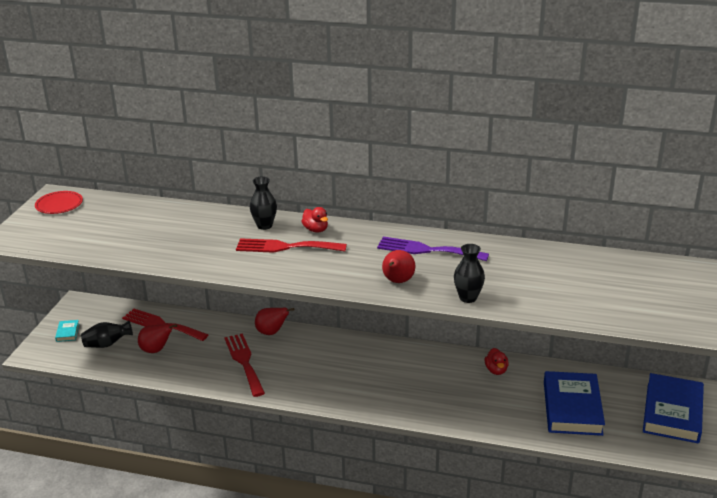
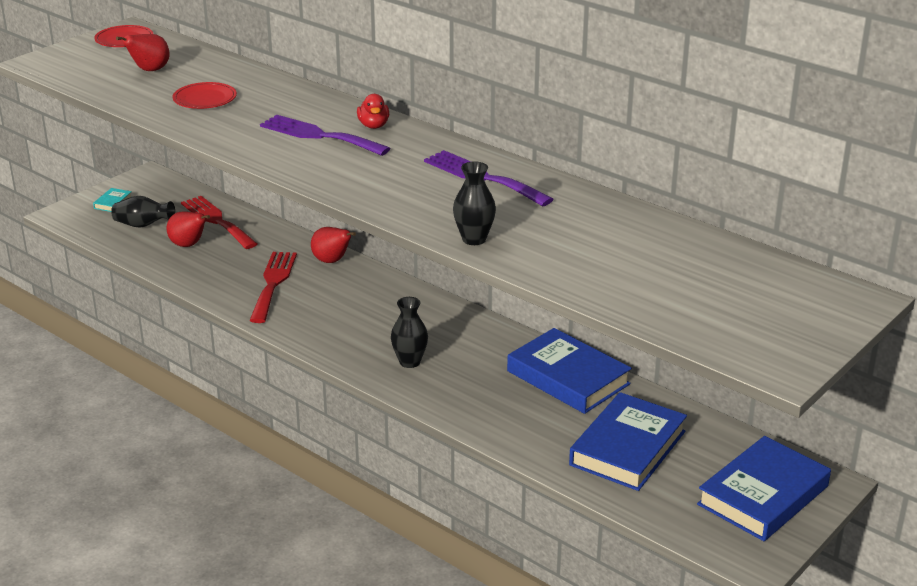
camera: 25 degrees right, 0 degrees up
(172, 238) = (205, 99): none -> red plate
(264, 225) = (320, 108): black vase -> black vase (409, 362)
(285, 247) = (319, 135): red fork -> purple fork
(397, 281) = (409, 201): red pear -> red pear (149, 70)
(496, 370) = (568, 377): red duck -> blue book

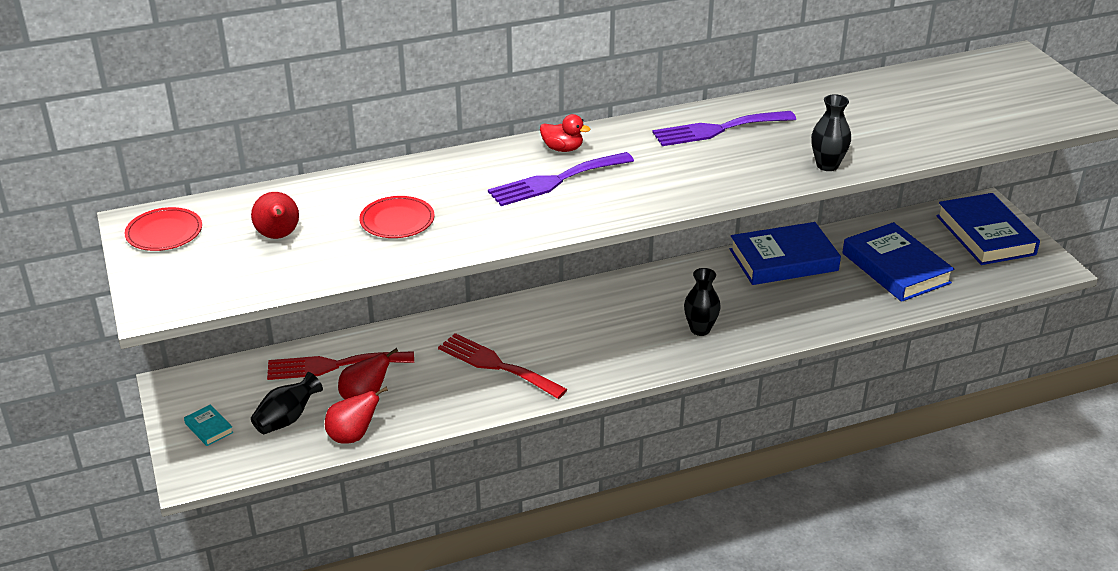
camera: 60 degrees left, 5 degrees up
(332, 261) = (488, 318): red pear -> red pear (353, 436)

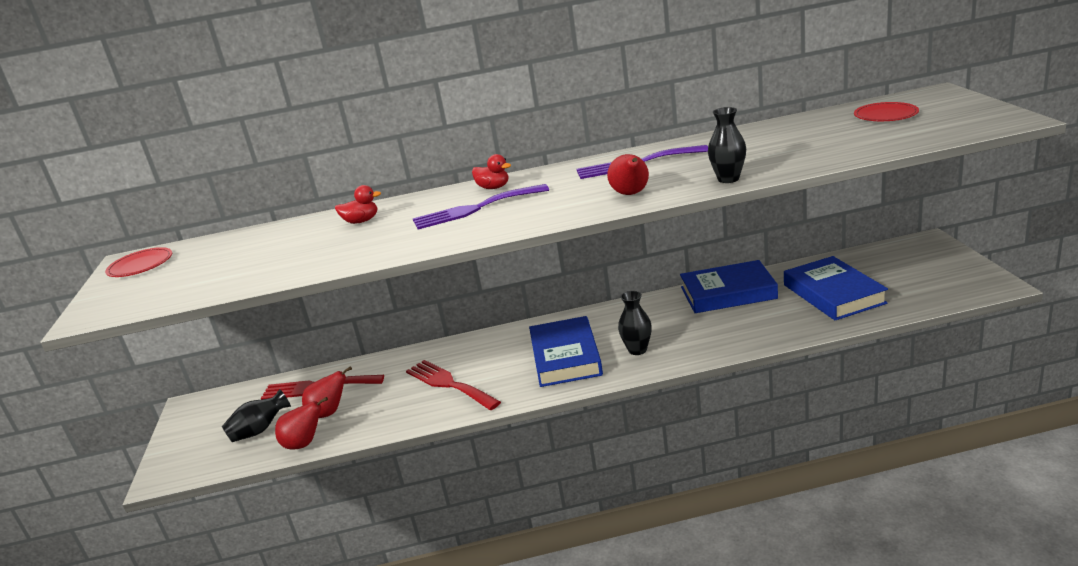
camera: 15 degrees right, 10 degrees down
(209, 428) = (196, 438): turquoise book -> none
(278, 236) = (224, 262): red pear -> red pear (631, 194)
(397, 220) = (325, 245): red plate -> red plate (885, 115)
(422, 187) = (361, 221): none -> red duck
(985, 235) = (925, 264): blue book -> blue book (565, 357)

